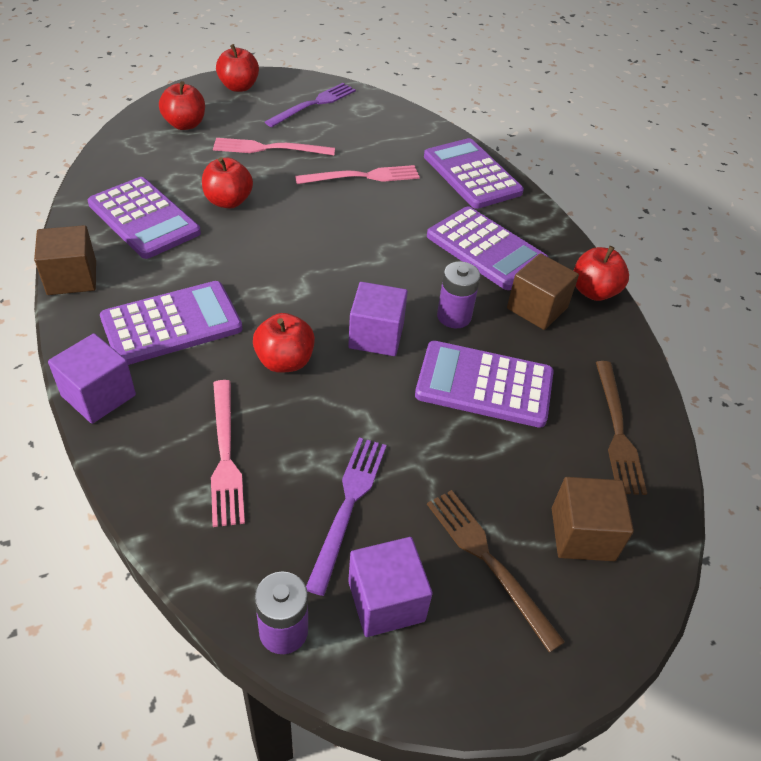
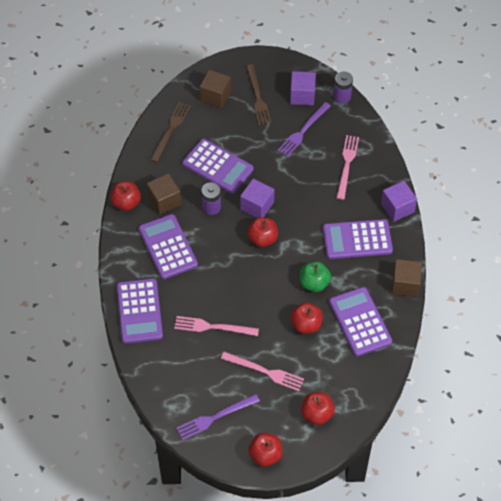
camera: 155 degrees left, 10 degrees up
(232, 249) = (314, 283): none -> green apple
(285, 361) = (307, 203): red apple -> red apple (262, 239)

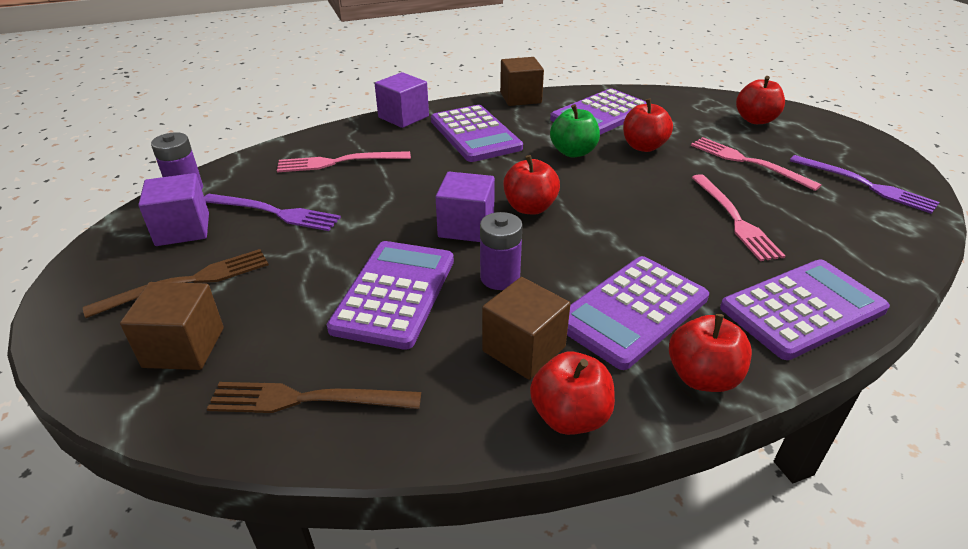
camera: 110 degrees left, 20 degrees down
(265, 371) = (748, 162): pink fork -> pink fork turned 45 degrees counterclockwise
(265, 455) = (854, 141): red apple -> red apple (702, 377)

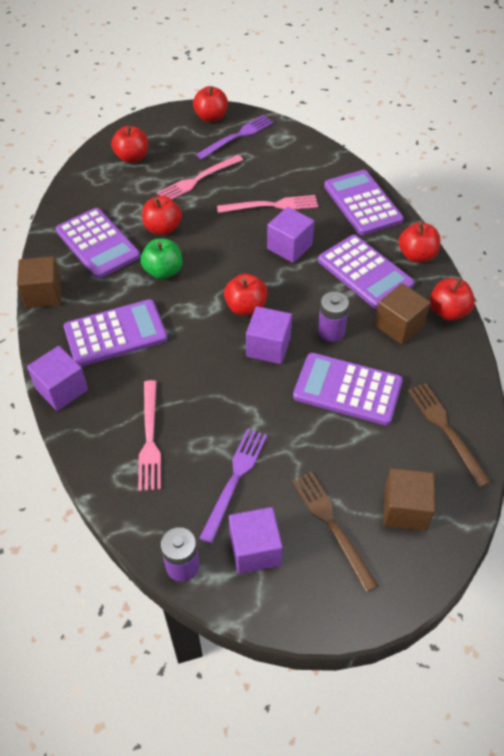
camera: 85 degrees left, 15 degrees up
(307, 399) = (446, 430): brown fork -> brown fork turned 150 degrees clockwise
(656, 237) = (289, 247): none -> purple cube
(887, 163) = (211, 117): none -> red apple

